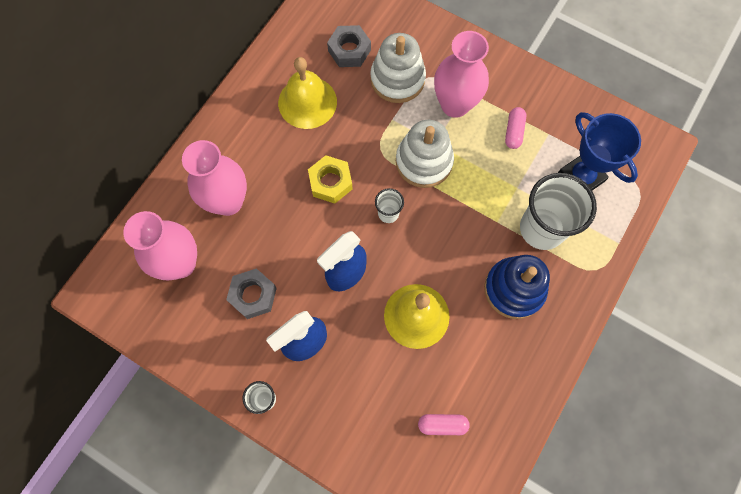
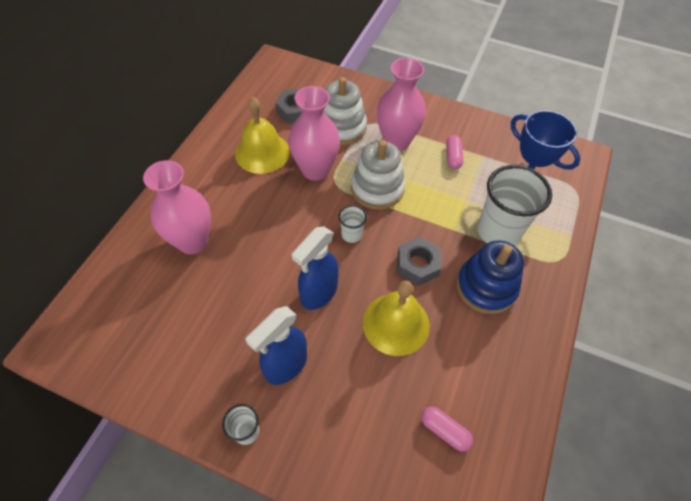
camera: 10 degrees left, 15 degrees down
(180, 263) = (146, 304): pink vase -> pink vase (315, 170)
(253, 295) = (225, 325): grey nut -> grey nut (417, 265)
(330, 182) = (292, 214): yellow nut -> none
(442, 424) = (444, 431): pink capsule -> pink capsule turned 45 degrees clockwise

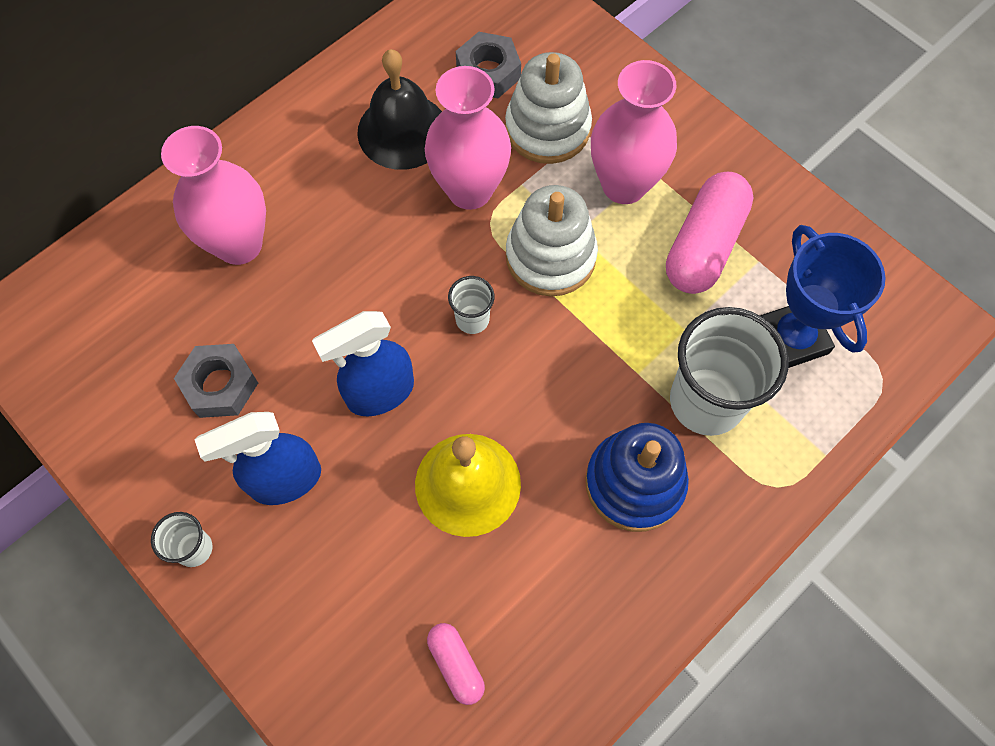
camera: 25 degrees right, 10 degrees up
(262, 152) = (402, 131): yellow bell -> black bell
(417, 265) = (548, 406): grey nut -> grey nut (220, 385)
(453, 157) = (704, 245): pink capsule -> pink capsule, size x1.94

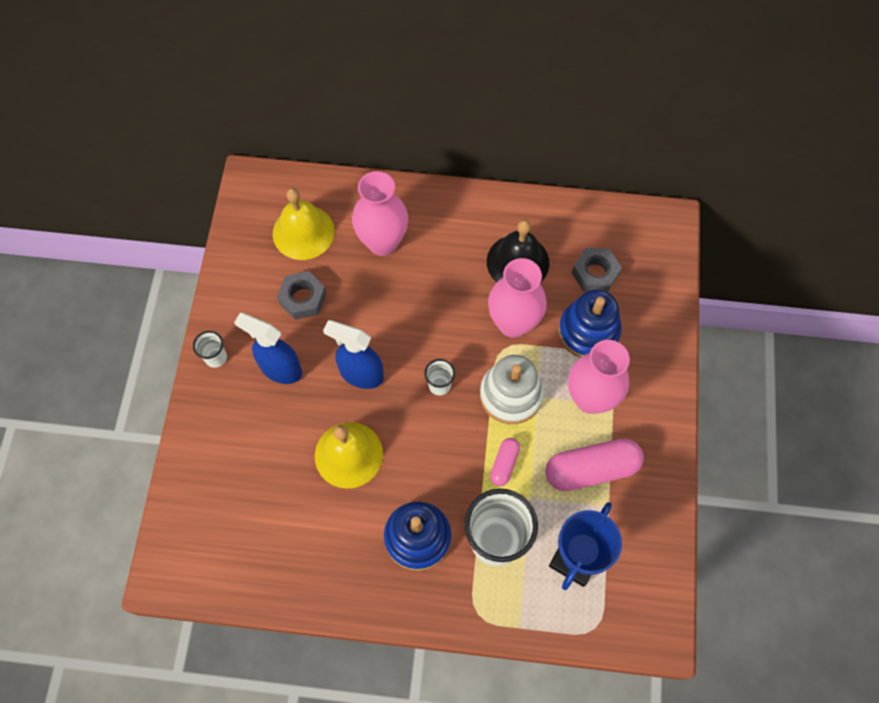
camera: 50 degrees right, 0 degrees up
(134, 319) = (303, 232): none -> yellow bell
(456, 664) = (254, 522): pink capsule -> pink capsule (504, 464)
(547, 128) = (588, 332): white stacking toy -> blue stacking toy

